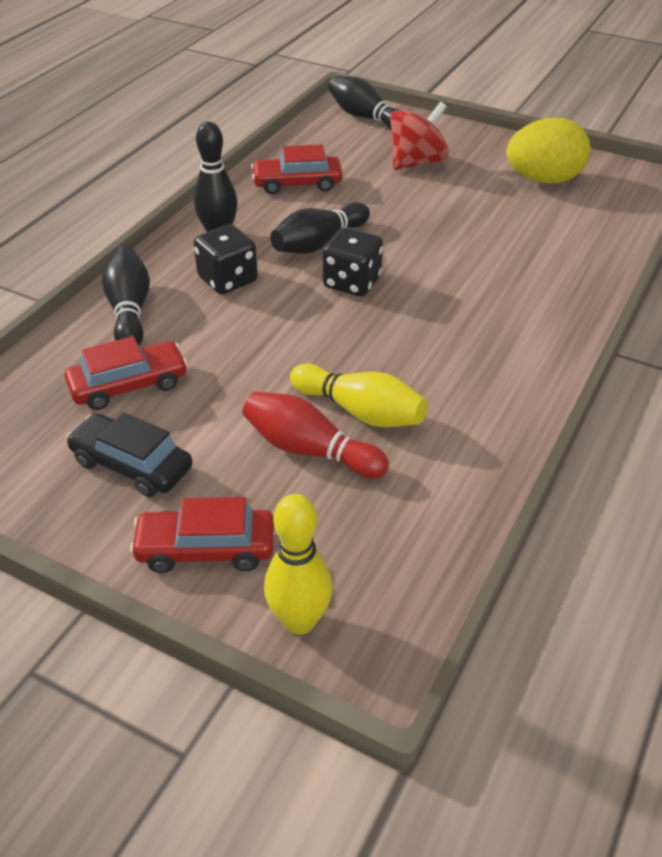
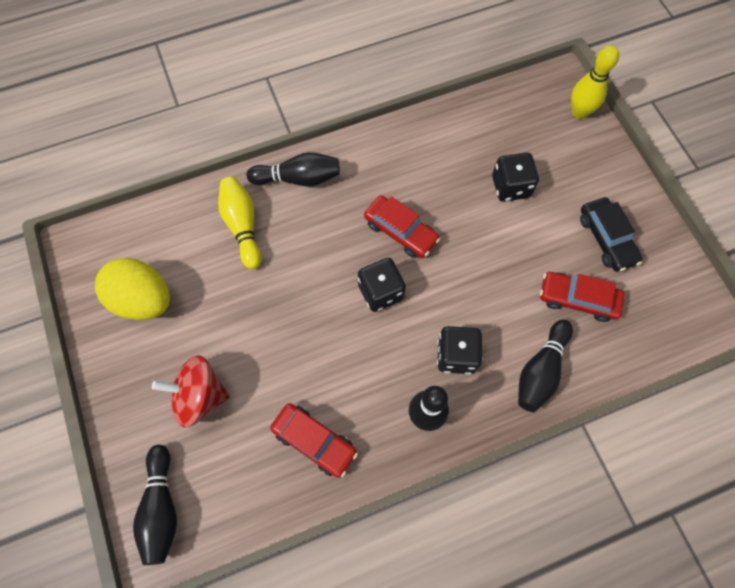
camera: 140 degrees left, 25 degrees up
(206, 549) = (597, 168): red car -> red car (400, 231)
(310, 450) = (510, 187): red bowling pin -> black dice
(319, 243) = (365, 349): black bowling pin -> black bowling pin (298, 178)
(360, 411) = (466, 192): yellow bowling pin -> yellow bowling pin (242, 226)

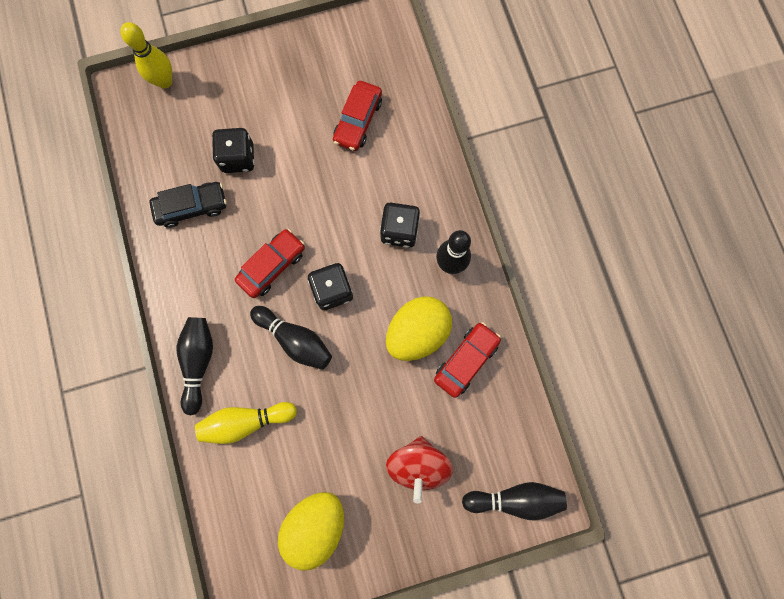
camera: 85 degrees left, 10 degrees up
(342, 384) = (417, 332): none -> yellow egg
(540, 371) = (419, 163): black bowling pin -> black bowling pin (295, 340)
(606, 239) = (303, 85): black car -> black car (192, 207)

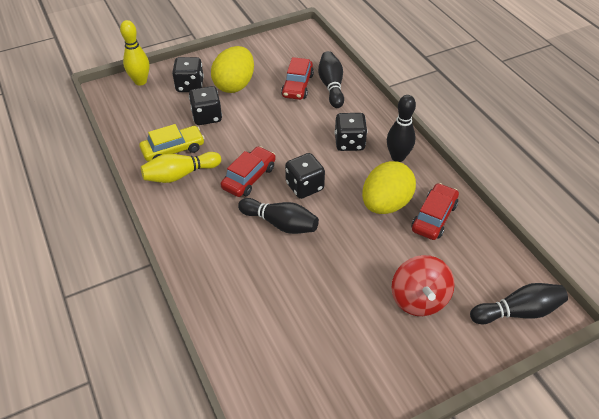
camera: 10 degrees left, 30 degrees down
(192, 207) = (173, 150): black car -> yellow car
(199, 362) = (196, 251): black bowling pin -> black bowling pin (331, 86)
(224, 99) = (190, 86): none -> black dice
(246, 421) = (248, 290): yellow bowling pin -> yellow bowling pin (180, 175)
(315, 524) = (336, 364): yellow egg -> yellow egg (234, 85)

